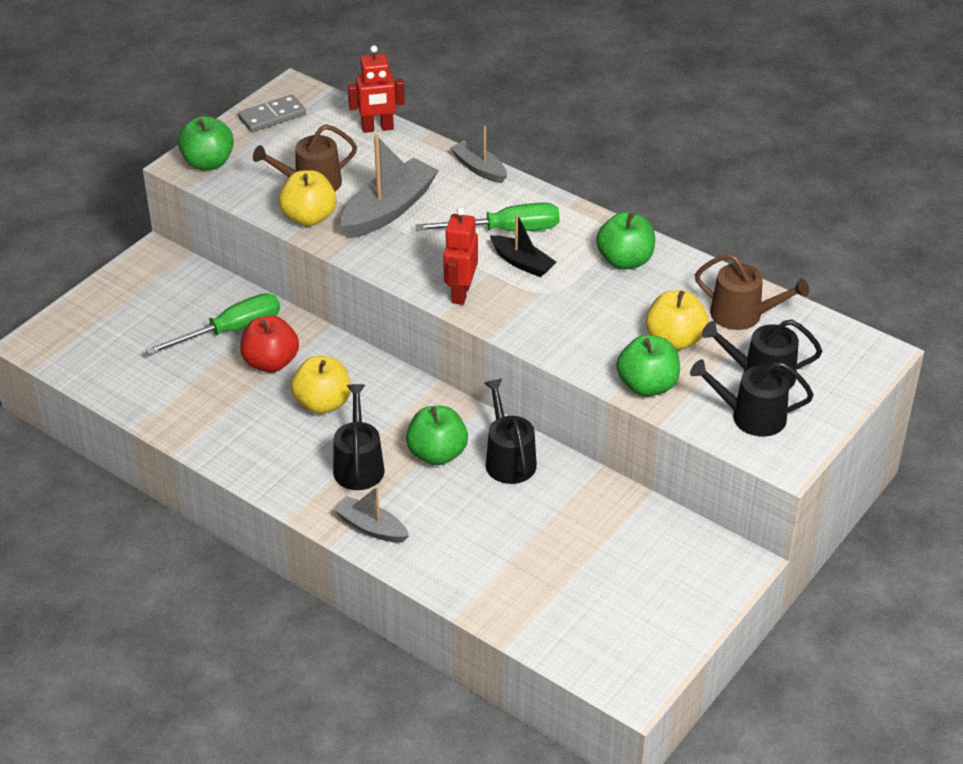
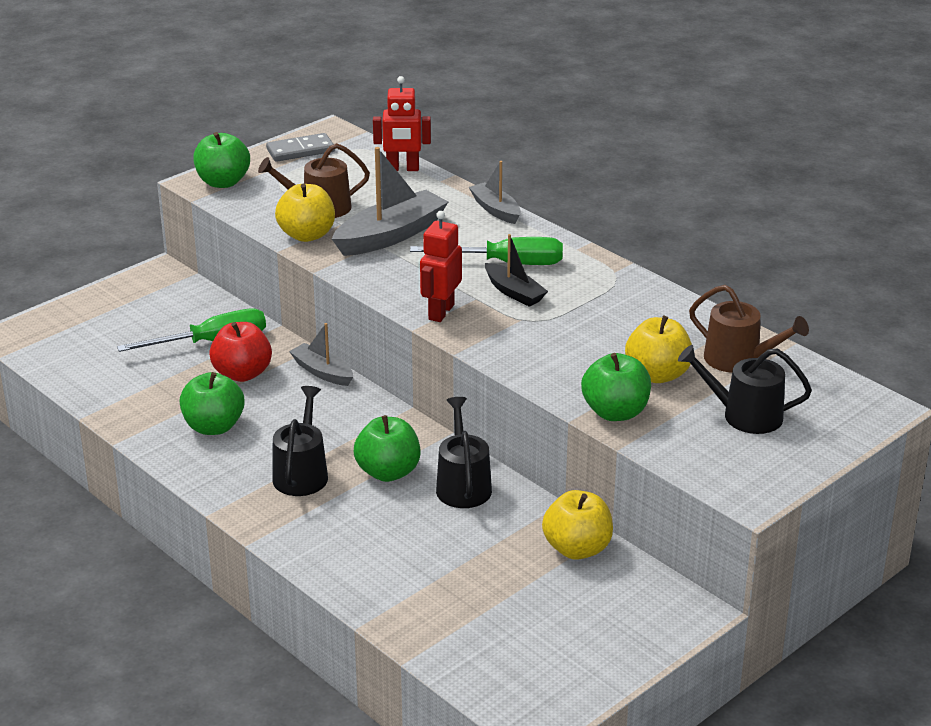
camera: 10 degrees right, 10 degrees down
(322, 403) = (283, 414): yellow apple -> yellow apple (577, 549)
(371, 527) = (296, 531): grey boat -> grey boat (322, 372)
(625, 261) = (624, 300): green apple -> green apple (214, 427)
(751, 416) = (723, 452): black watering can -> none

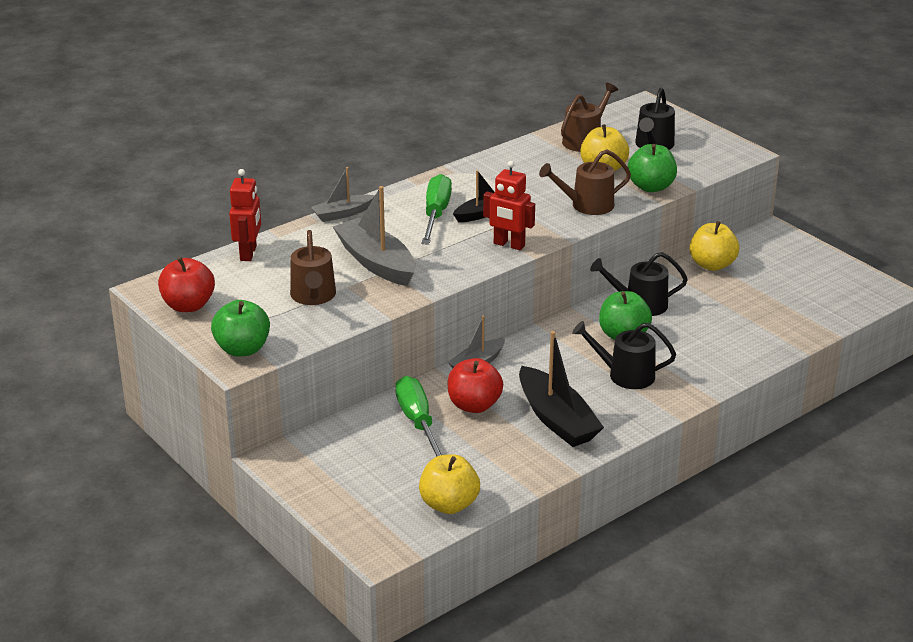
camera: 85 degrees left, 0 degrees up
(214, 427) = (556, 419): green apple -> black boat
(300, 151) = (188, 305): grey domino -> red apple
(307, 235) = (365, 303): yellow apple -> yellow apple (449, 504)
(551, 363) = (587, 205): none -> brown watering can

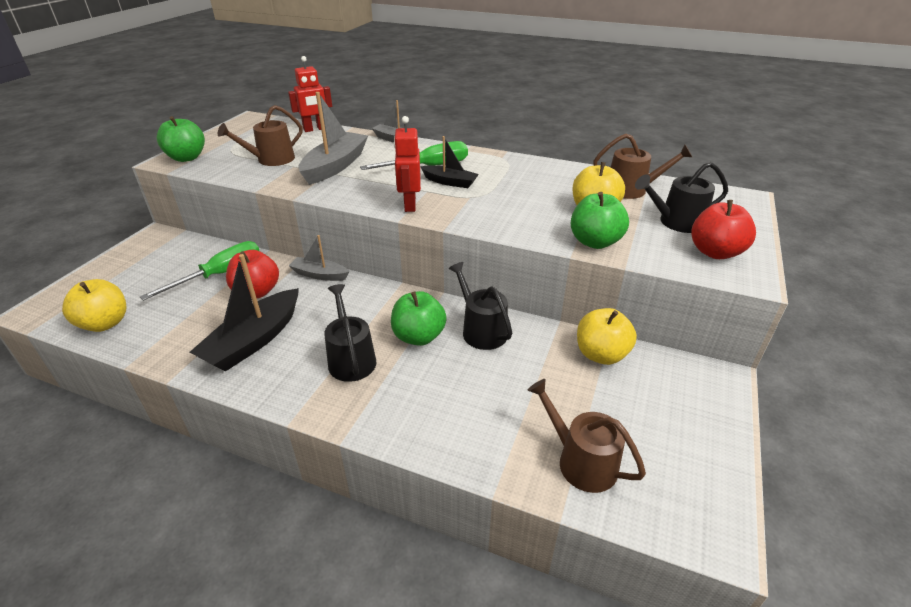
camera: 60 degrees right, 5 degrees up
(188, 305) = (236, 131): red apple -> red apple (715, 252)
(587, 205) = (518, 220): brown watering can -> brown watering can (581, 461)

